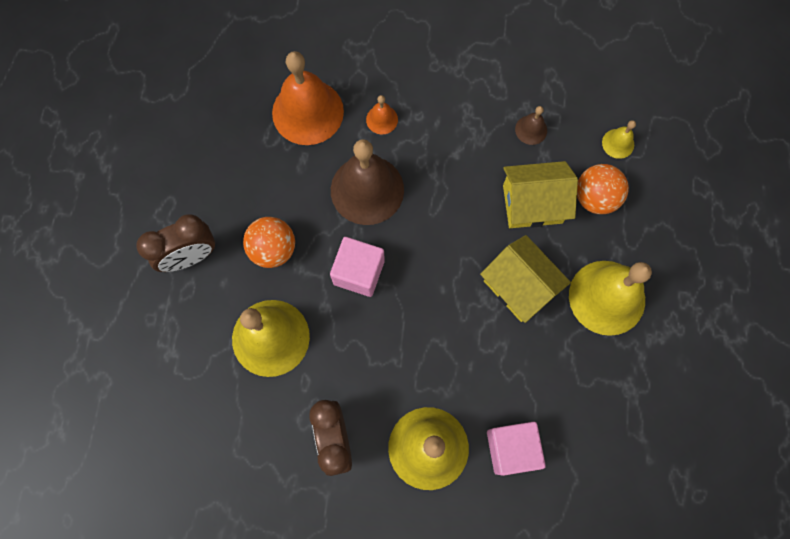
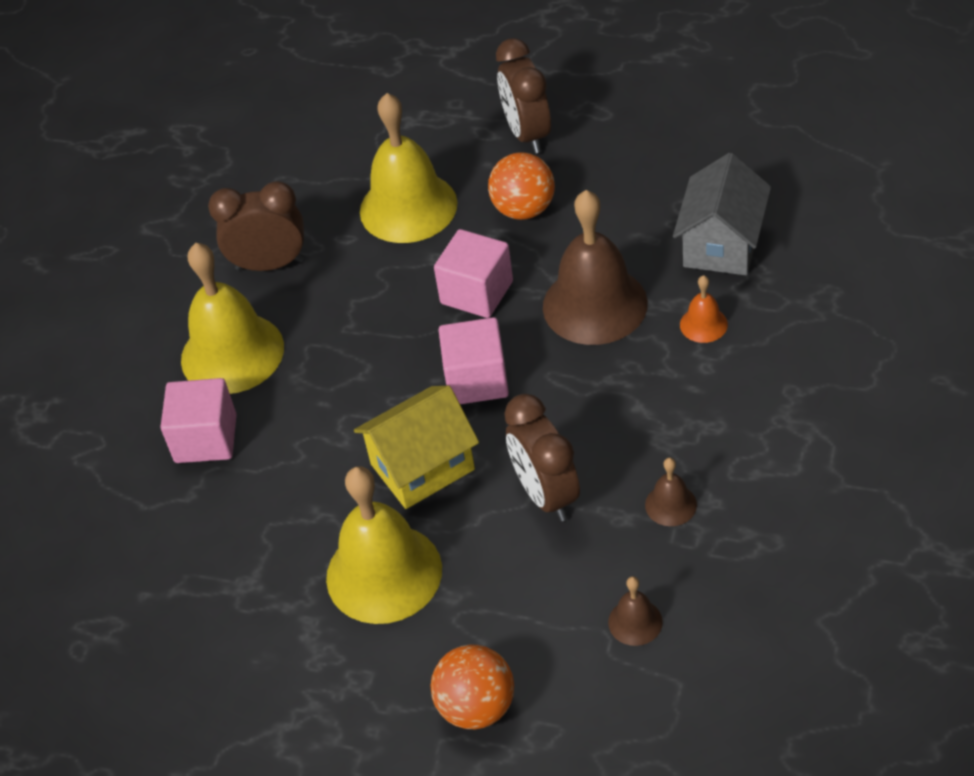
camera: 105 degrees right, 25 degrees down
(308, 112) = (722, 244): orange bell -> grey house
(441, 261) = (476, 380): none -> pink cube
(532, 204) = (546, 494): yellow house -> brown clock
(595, 197) = (545, 578): orange ball -> orange ball (476, 707)
(618, 143) = (635, 622): yellow bell -> brown bell

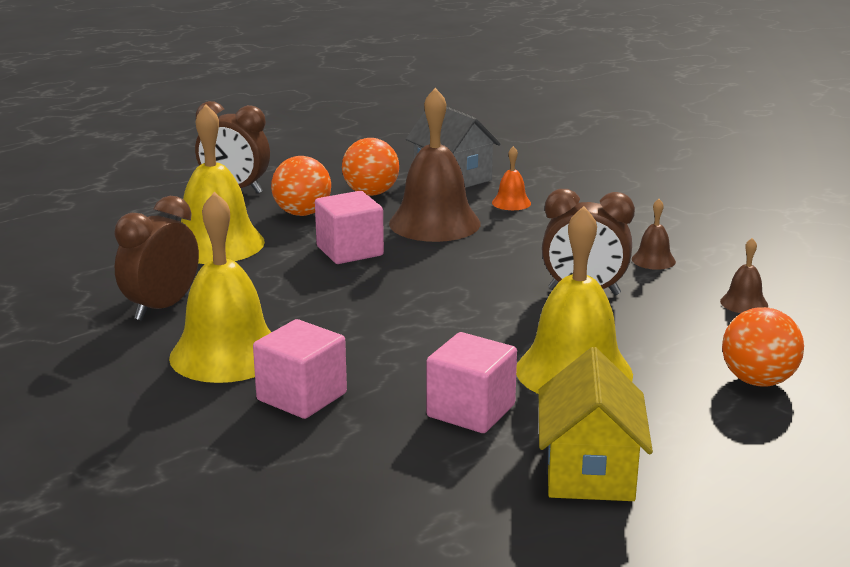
camera: 60 degrees left, 25 degrees down
(422, 467) = (487, 323): yellow house -> yellow house (589, 471)
(476, 380) = (434, 278): pink cube -> pink cube (471, 411)
(617, 218) = (371, 193): none -> orange ball

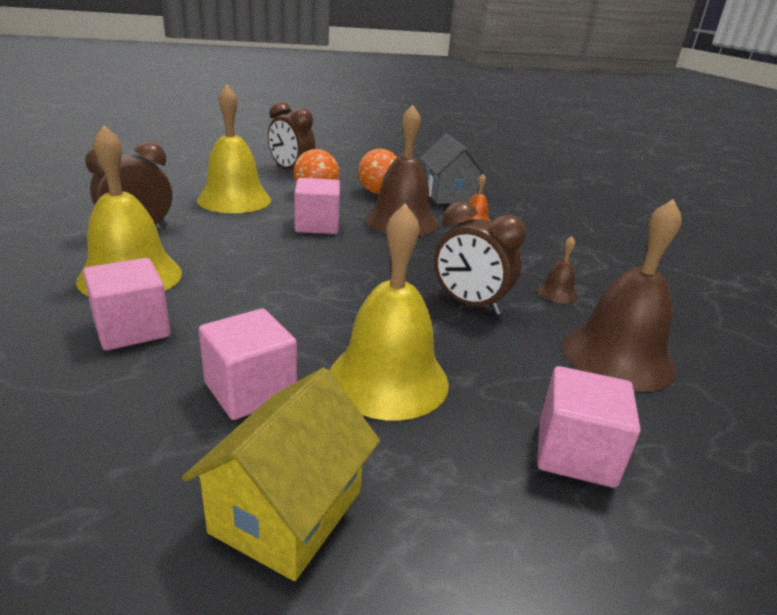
camera: 20 degrees right, 5 degrees up
(744, 303) = (618, 357): brown bell -> brown bell, size x2.25
(758, 381) = (575, 453): orange ball -> pink cube

